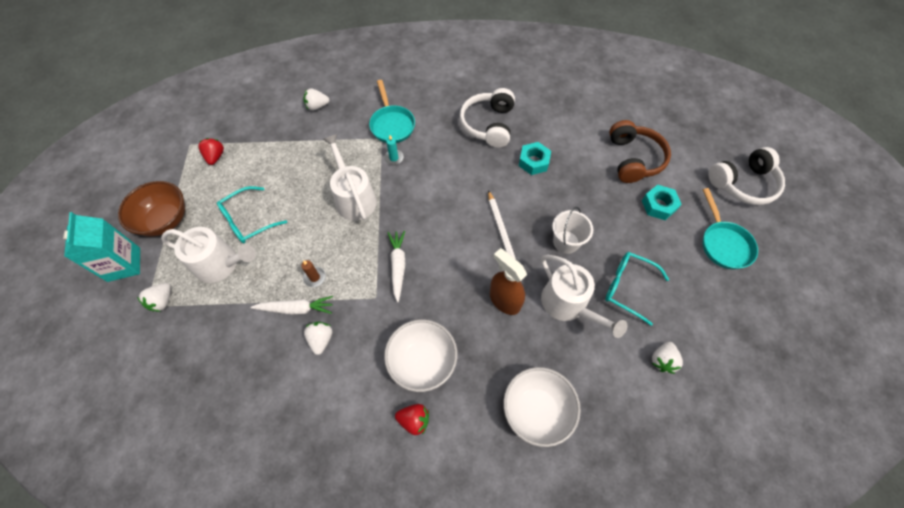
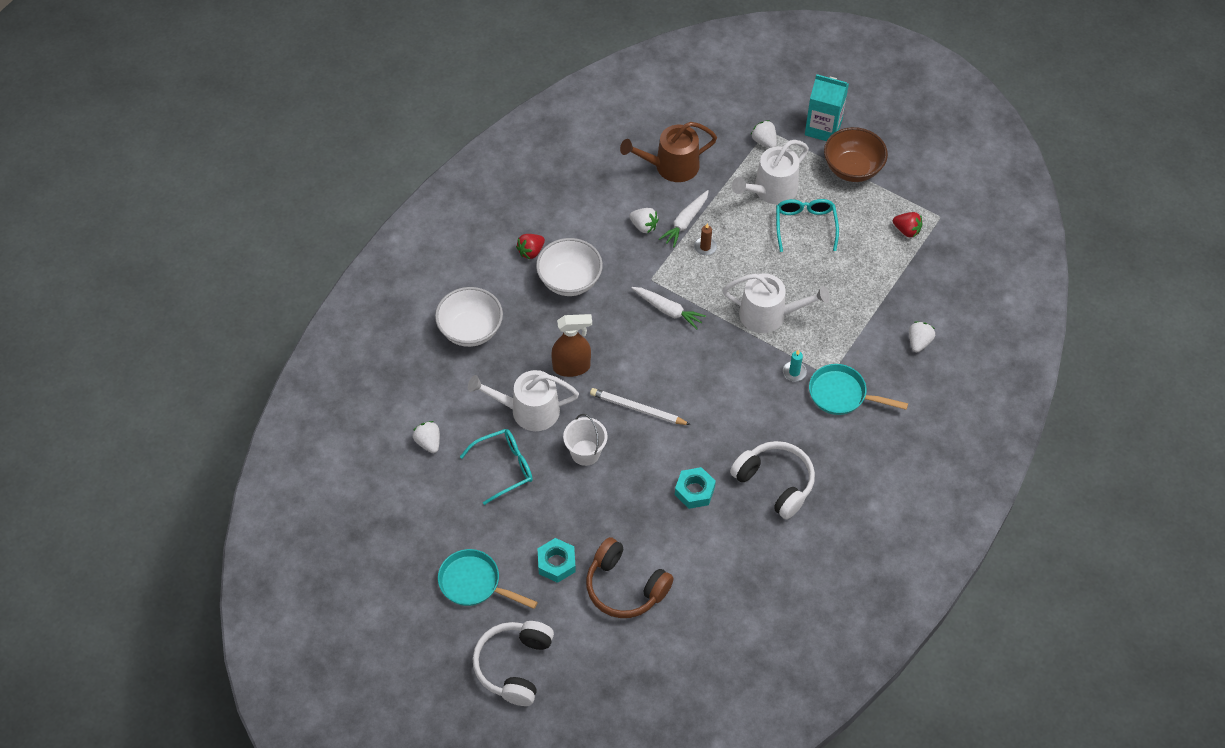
camera: 125 degrees right, 5 degrees down
(234, 361) = (671, 166): none -> brown watering can

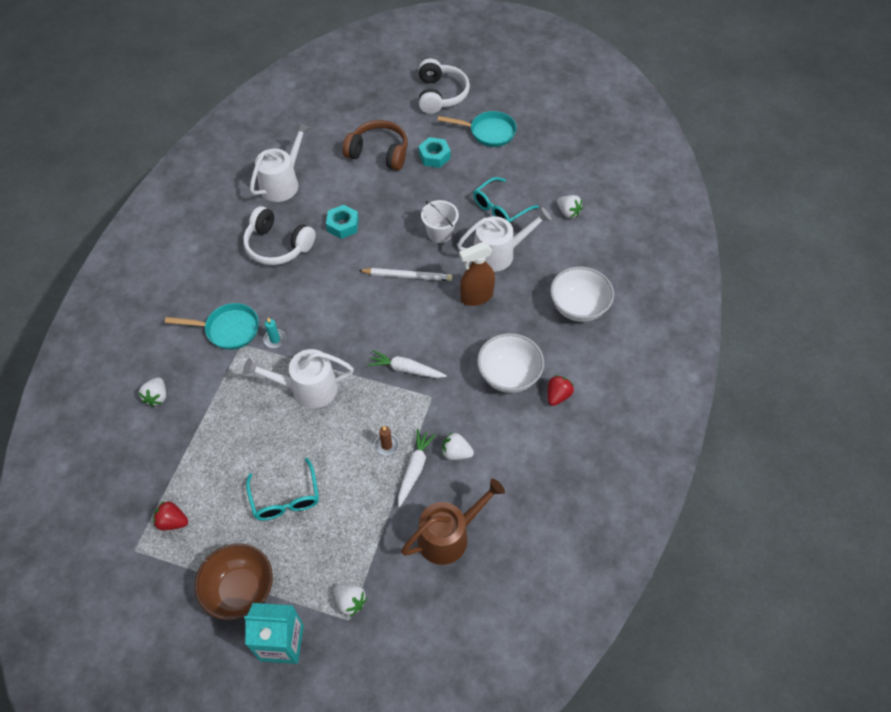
camera: 165 degrees right, 0 degrees up
(771, 190) = (330, 534): white watering can -> white watering can (282, 183)

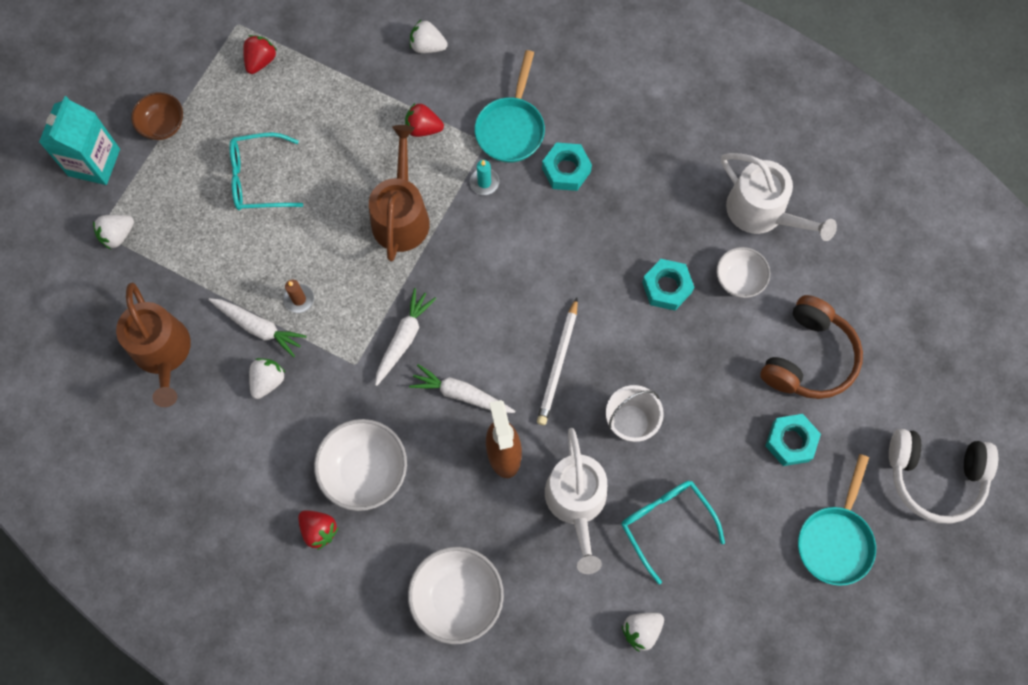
camera: 100 degrees right, 15 degrees up
(231, 387) = (423, 128): none -> red strawberry
(240, 590) = (163, 125): brown bowl -> brown bowl, size x0.61
(260, 291) = (566, 170): none -> turquoise nut
(278, 245) = (643, 197): white headphones -> none
(308, 388) = (401, 216): white watering can -> brown watering can
(332, 190) = (739, 279): none -> white bowl
(440, 327) = (461, 394): none -> white carrot

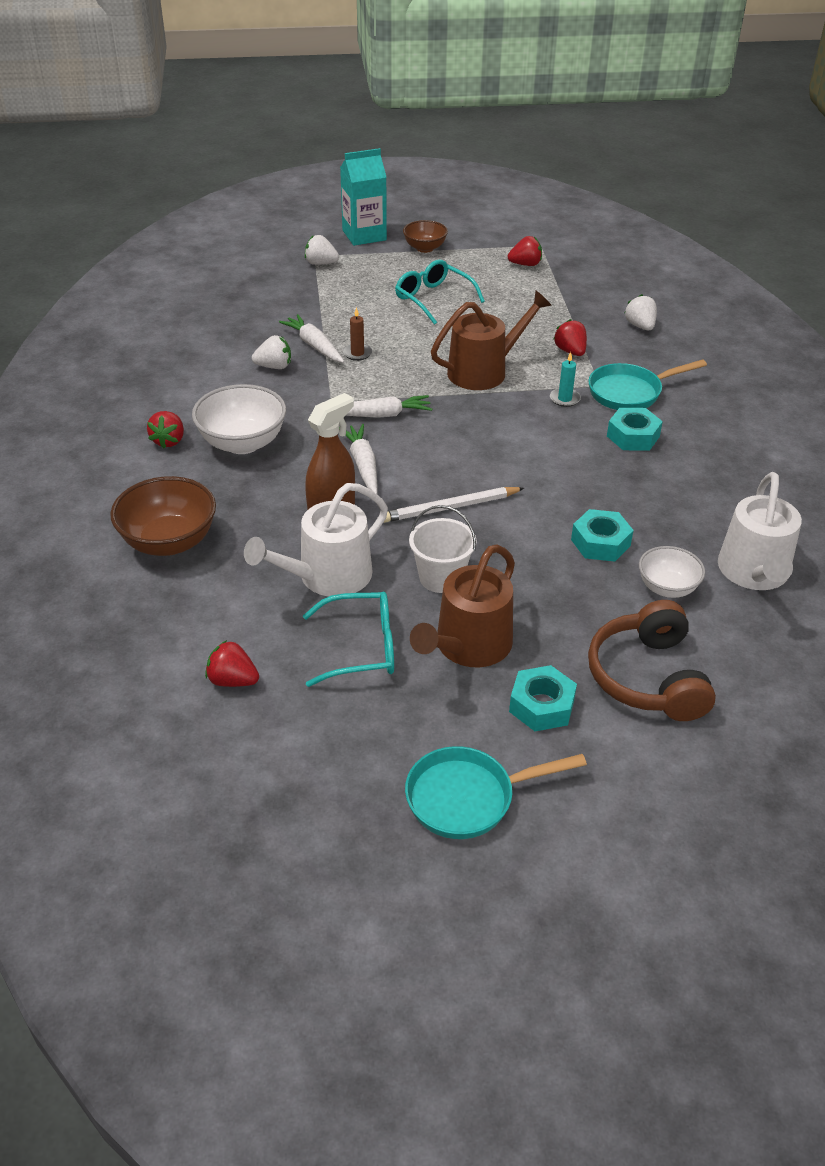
camera: 55 degrees right, 30 degrees down
(163, 353) = (250, 314): brown watering can -> brown watering can (468, 646)
(259, 327) = (314, 345): white carrot -> white carrot turned 150 degrees clockwise
(457, 598) = (169, 542): white bowl -> brown bowl
(641, 630) = (233, 680): white strawberry -> red strawberry
(665, 523) = (362, 648): turquoise glasses -> turquoise glasses turned 60 degrees clockwise
(808, 357) = (648, 677): brown headphones -> brown headphones turned 90 degrees clockwise
(934, 476) = (632, 859): white headphones -> none

